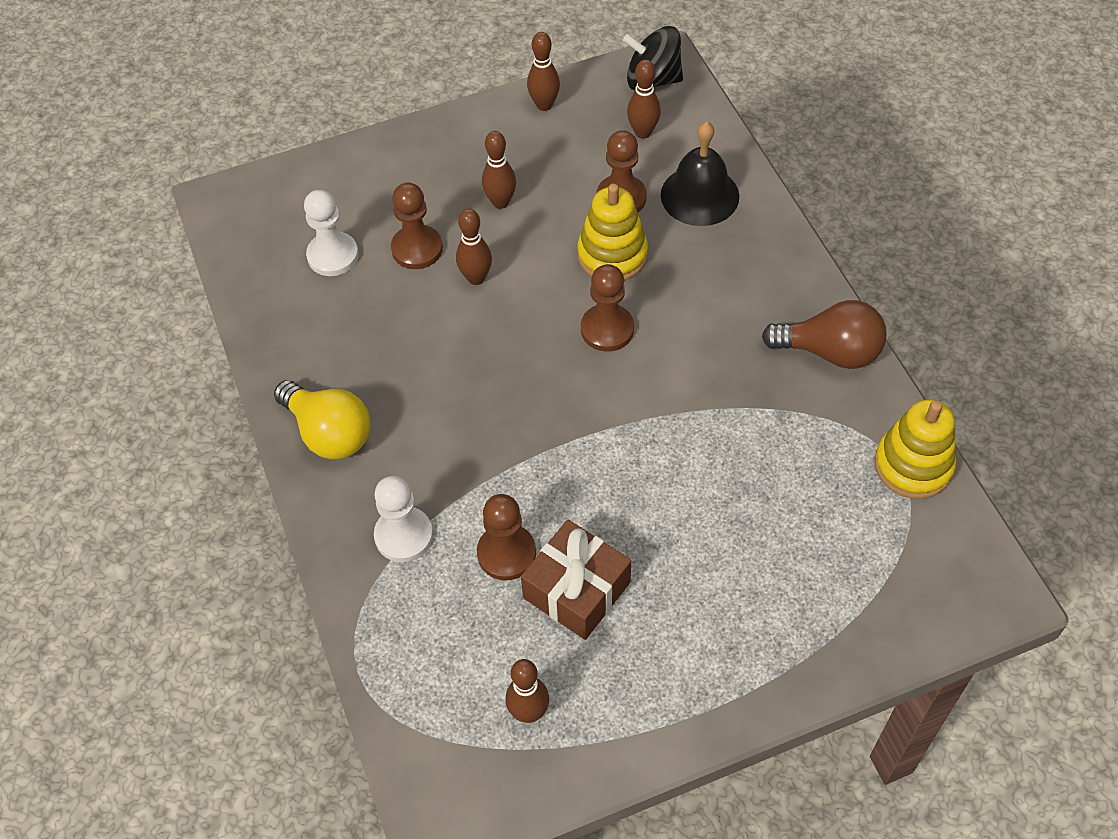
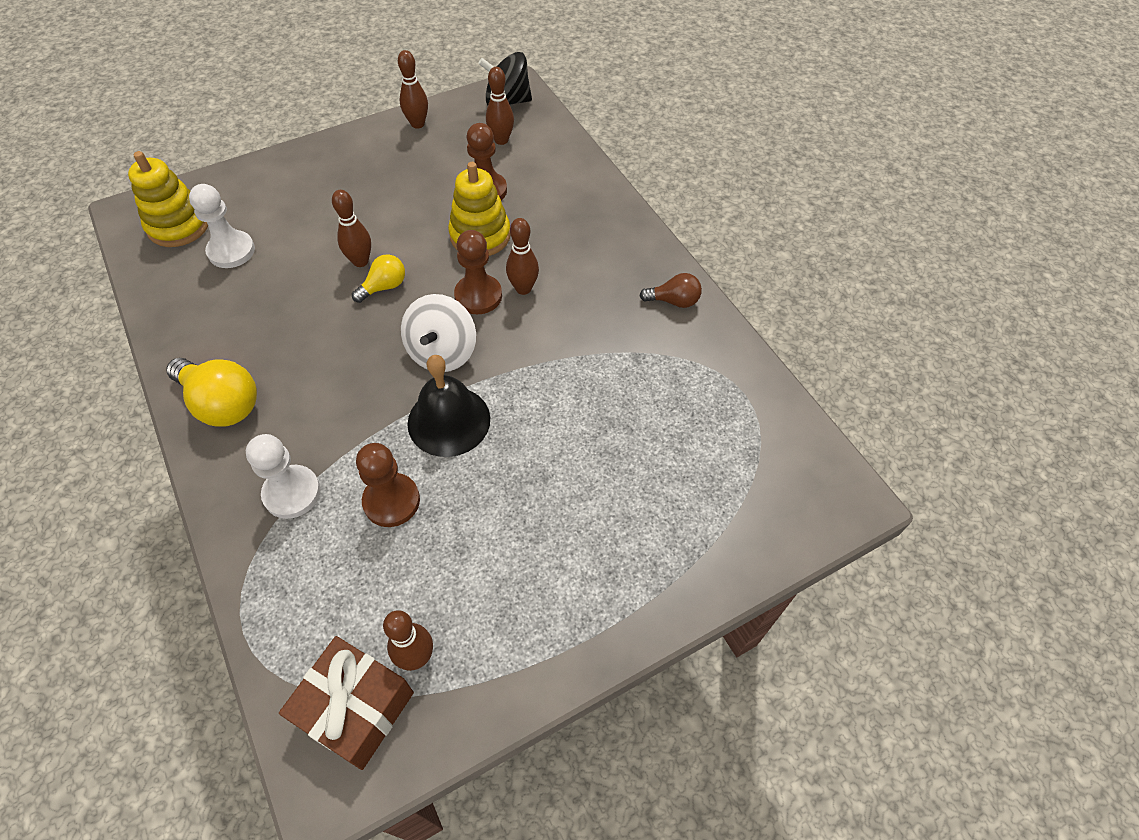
camera: 10 degrees left, 0 degrees up
(417, 249) = (307, 241): brown pawn -> none
(500, 202) = (381, 199): brown bowling pin -> brown bowling pin (523, 288)
(502, 311) = (384, 287): none -> yellow light bulb
(564, 393) = (442, 352): none -> white spinning top
(576, 590) = (460, 530): brown gift -> brown gift (355, 708)
(699, 195) = (552, 185): black bell -> black bell (449, 421)
(830, 352) = (673, 301): brown light bulb -> brown light bulb, size x0.58
(913, 465) = (756, 391): yellow stacking toy -> yellow stacking toy (178, 226)

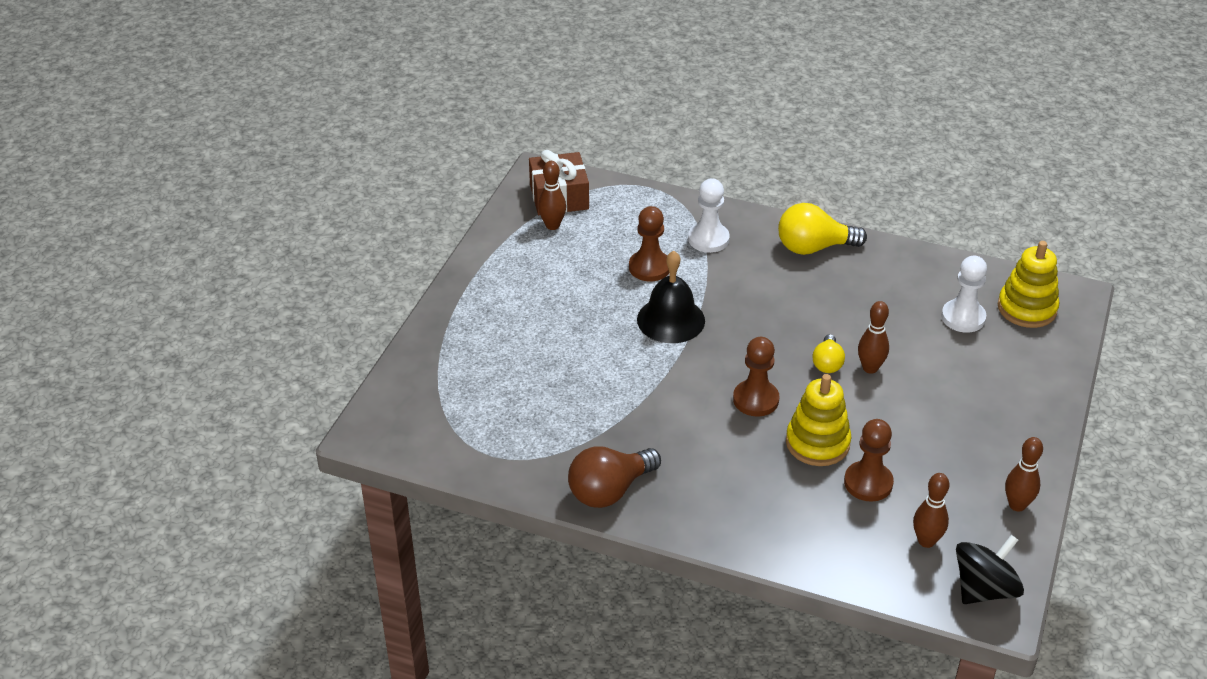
camera: 140 degrees right, 15 degrees down
(442, 352) = (728, 351): white spinning top -> none
(523, 288) = (731, 426): brown bowling pin -> none
(673, 301) = (609, 490): brown light bulb -> brown light bulb, size x1.73

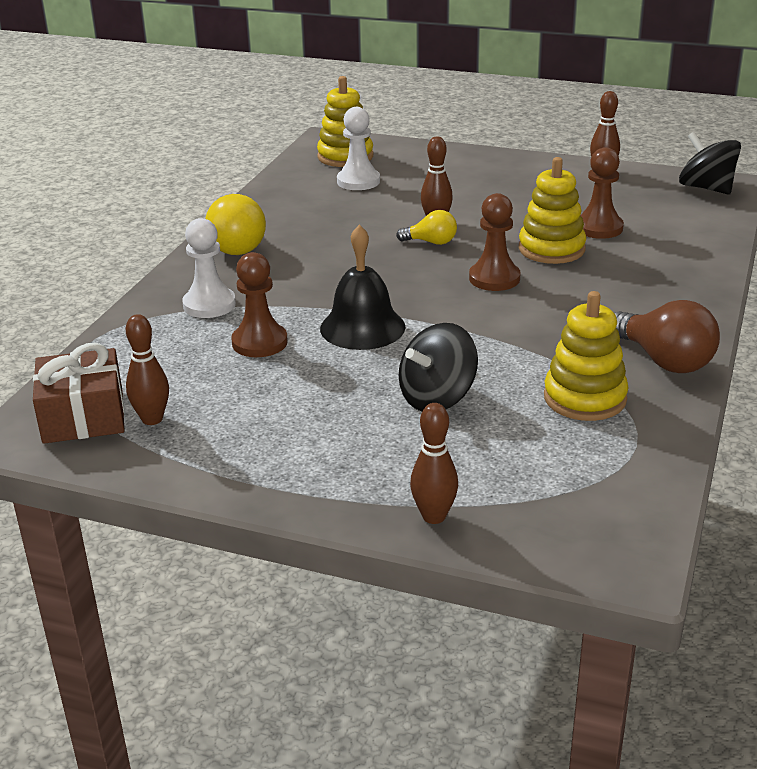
camera: 90 degrees left, 10 degrees down
(557, 436) = (585, 398): none -> yellow stacking toy
(565, 357) = (437, 398): none -> black spinning top
(926, 541) = (662, 207): brown bowling pin -> brown bowling pin (434, 516)

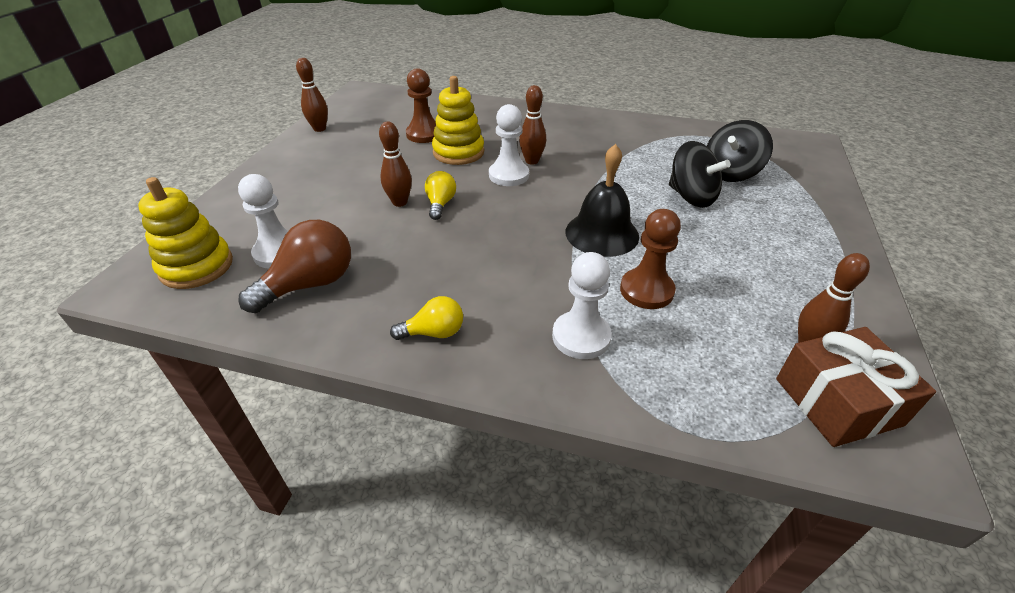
camera: 95 degrees left, 10 degrees up
(237, 245) = (434, 333): yellow light bulb -> yellow light bulb, size x0.58
(434, 516) = (822, 196): brown bowling pin -> brown bowling pin (532, 161)
(494, 278) = (508, 175): brown pawn -> white pawn
(585, 398) = (664, 147): yellow stacking toy -> none
(664, 360) = (611, 124): brown light bulb -> brown light bulb (310, 284)
(706, 188) = (365, 97): black spinning top -> black spinning top (730, 173)

